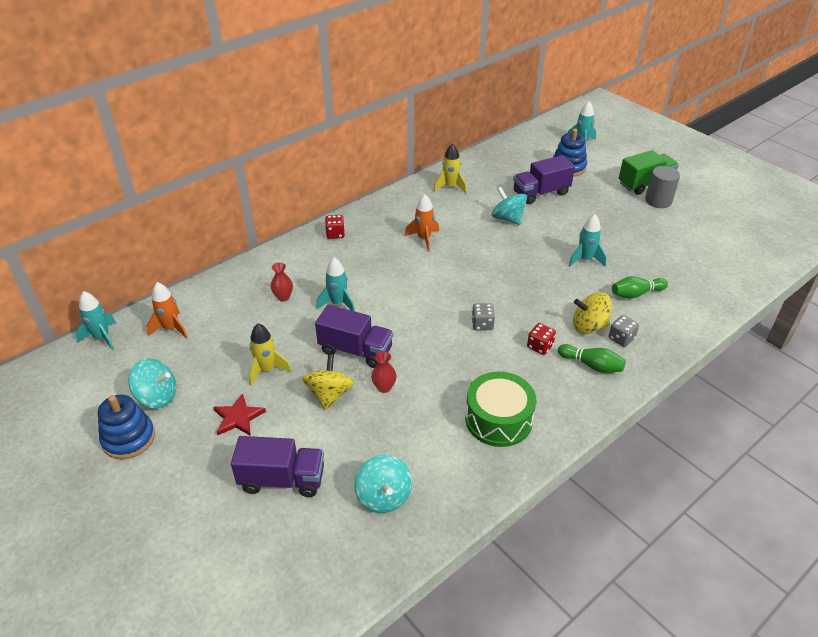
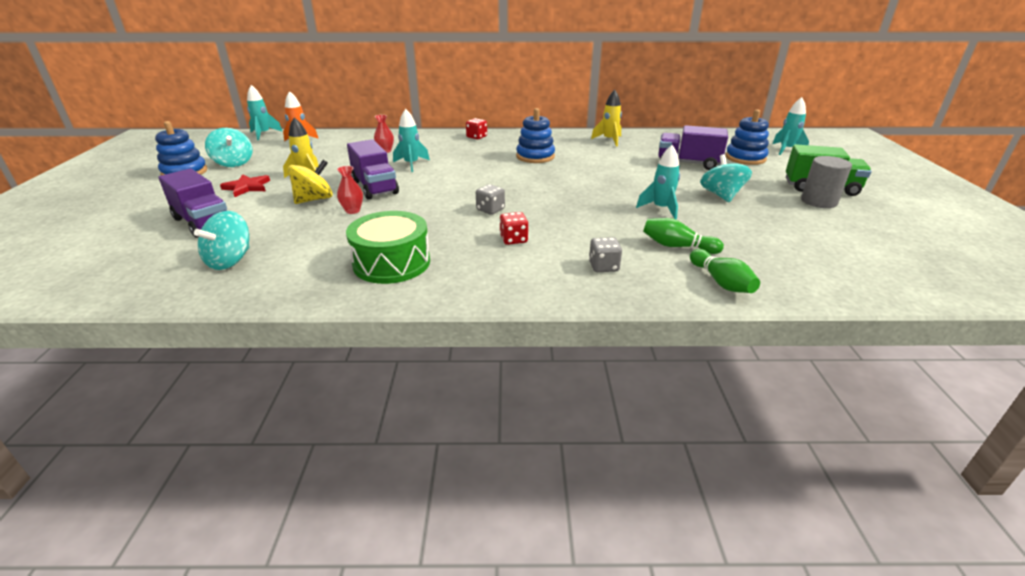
camera: 40 degrees right, 10 degrees down
(424, 239) = (535, 156): orange rocket -> blue stacking toy
(508, 218) = (628, 167): turquoise spinning top -> turquoise spinning top (721, 195)
(589, 326) = (585, 246): yellow spinning top -> none
(592, 365) = (539, 270): green bowling pin -> green bowling pin (721, 282)

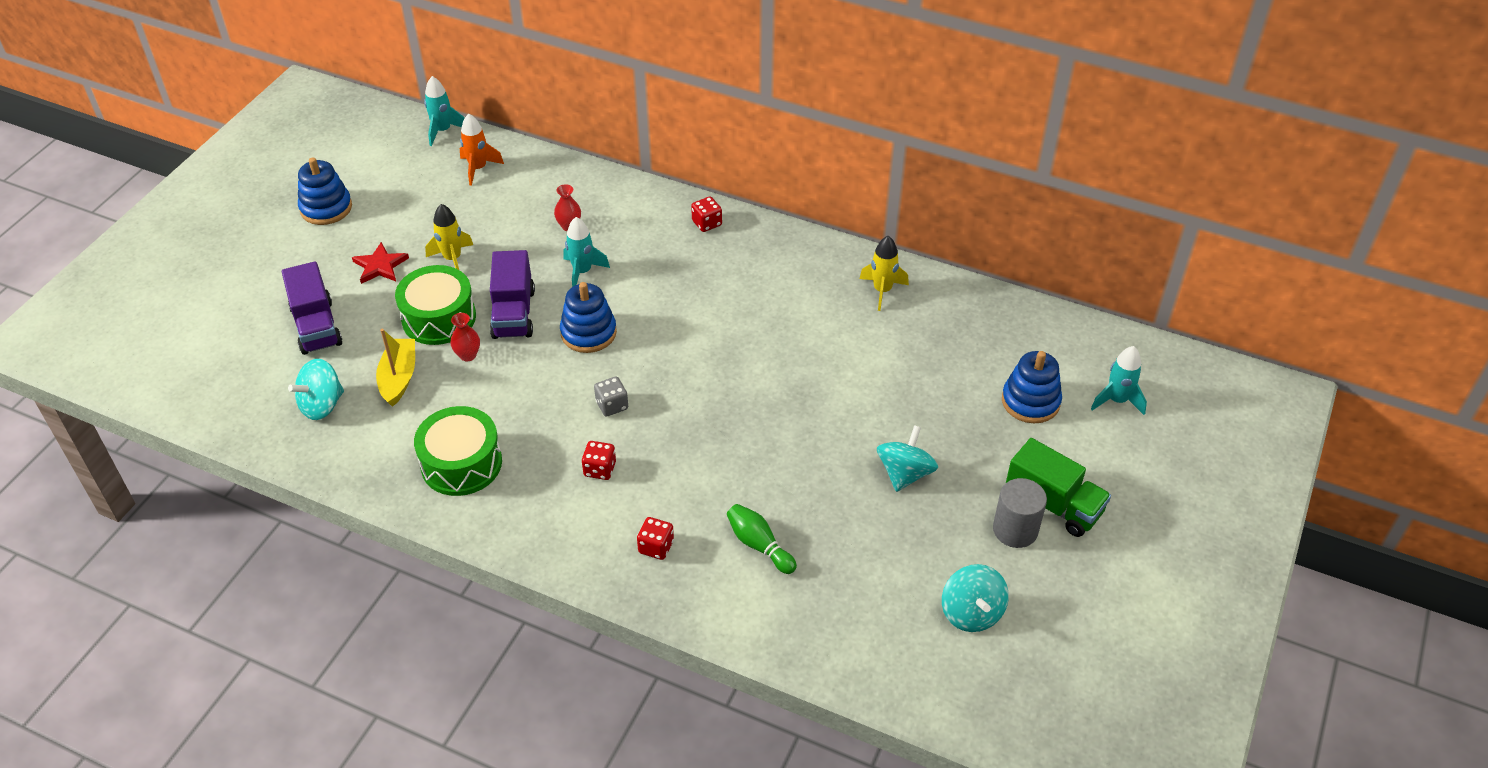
camera: 25 degrees right, 15 degrees up
(233, 163) = (383, 202): turquoise spinning top -> turquoise spinning top (971, 613)
(298, 232) = (399, 378): none -> yellow boat
(314, 199) = (439, 318): yellow spinning top -> green drum
(535, 156) = (747, 302): blue stacking toy -> blue stacking toy (588, 333)
(603, 266) = (656, 547): grey dice -> red dice
(661, 209) = (804, 473): turquoise rocket -> none
(688, 163) = (935, 388): purple truck -> none
(721, 282) = (750, 614): green bowling pin -> none

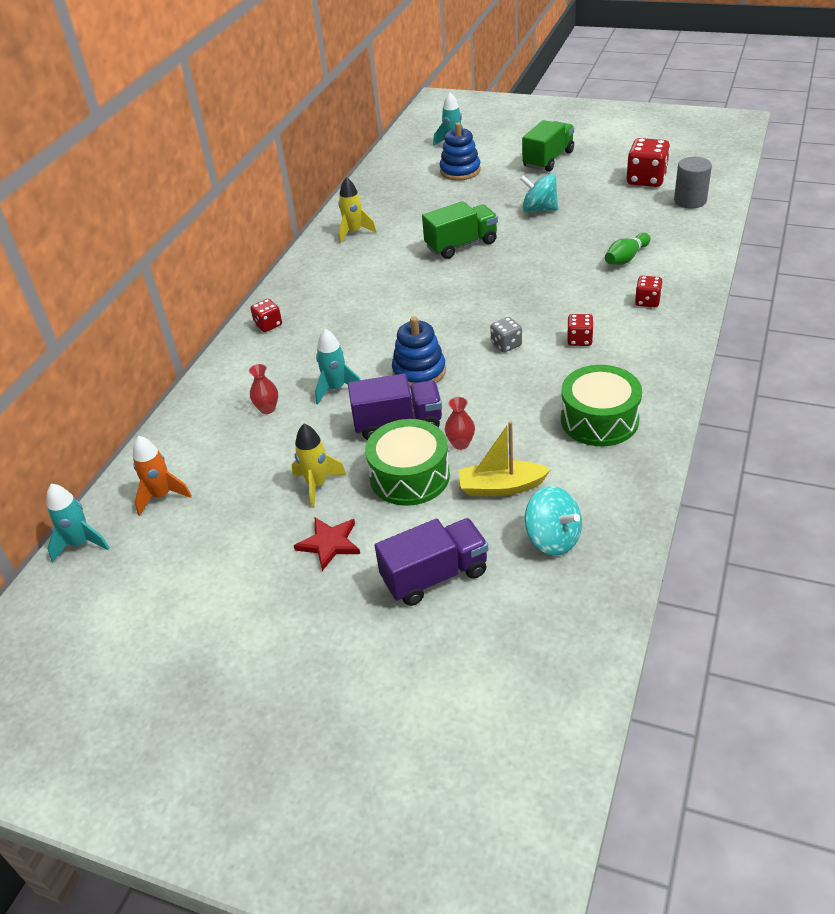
camera: 90 degrees left, 5 degrees down
(326, 208) = (219, 624): blue stacking toy -> none
(830, 386) = (461, 245): none -> green truck
(971, 613) = (646, 179): turquoise spinning top -> red dice
(1015, 530) = (574, 170): grey cylinder -> grey cylinder (690, 201)

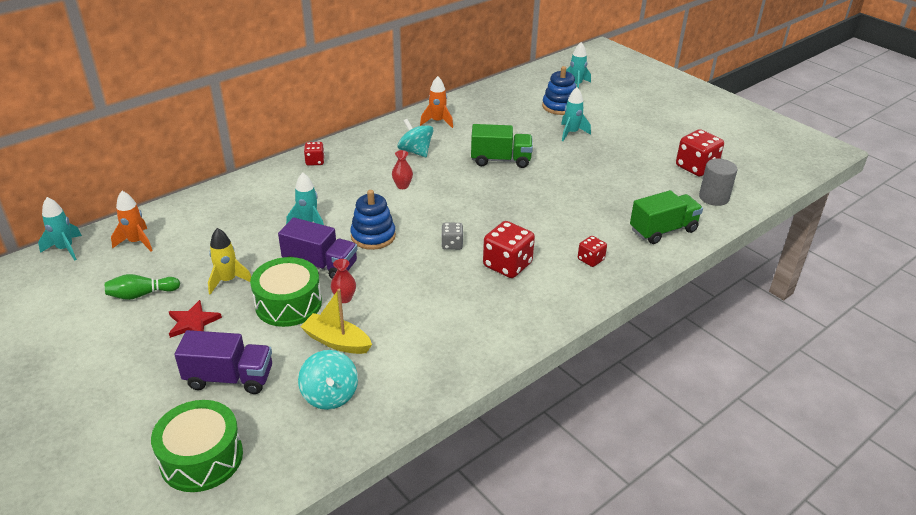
camera: 25 degrees right, 5 degrees down
(267, 409) = (254, 216): red vase -> red vase (402, 186)
(354, 232) = (437, 122): yellow rocket -> orange rocket
(500, 192) = (571, 133): none -> turquoise rocket
(539, 209) = (586, 157): turquoise spinning top -> turquoise spinning top (415, 151)
(548, 159) = (635, 123): green truck -> green truck (663, 230)
(579, 340) = (507, 265): red dice -> red dice, size x1.81
(599, 420) = (456, 329): green drum -> green drum (201, 458)
(626, 258) = (611, 220): green bowling pin -> green bowling pin (141, 294)

